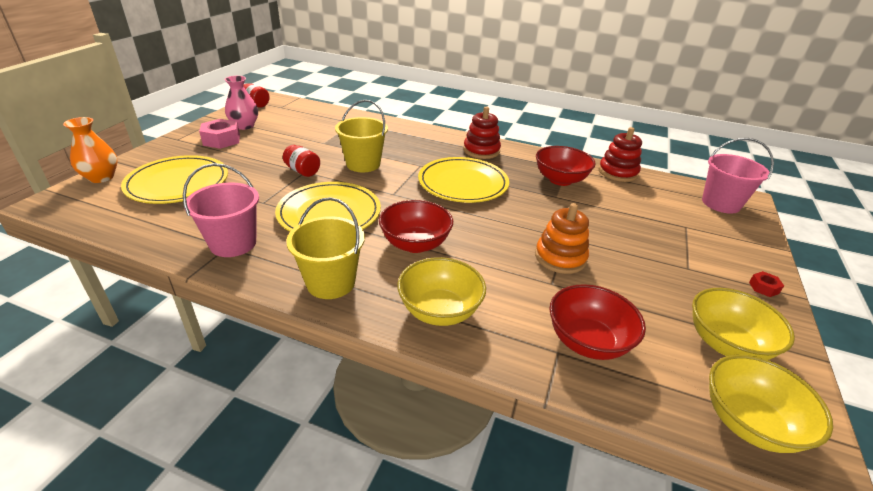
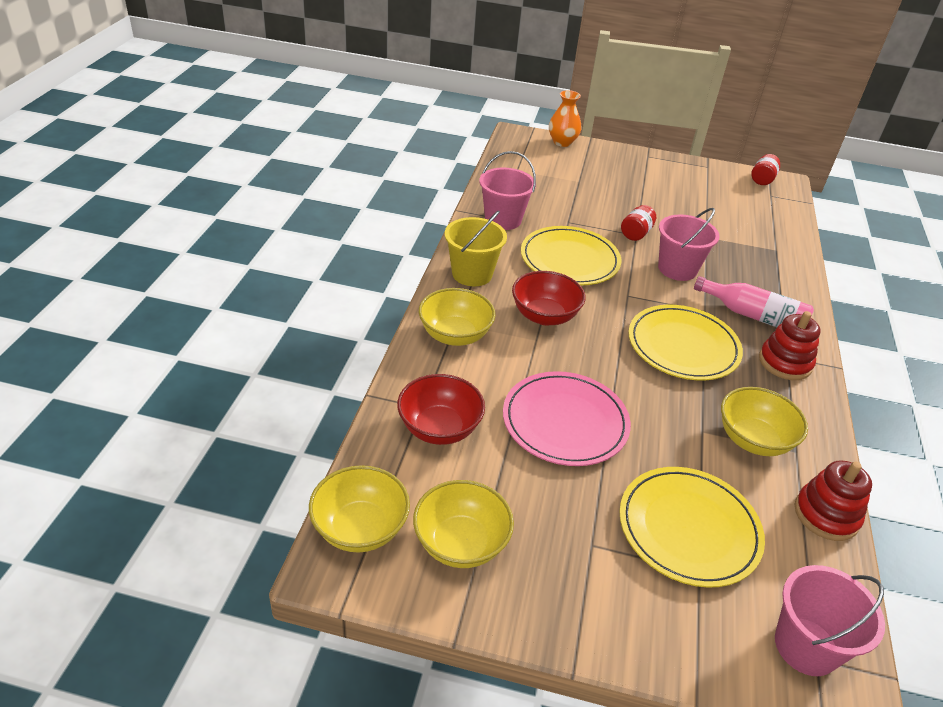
camera: 80 degrees right, 5 degrees up
(178, 183) = (574, 175): yellow plate -> yellow plate (688, 529)
(221, 140) = (664, 178): pink nut -> none
(244, 126) = (704, 183): pink vase -> none
(363, 164) = (677, 269): yellow bucket -> pink bucket
(430, 149) = (754, 316): none -> pink bottle
(560, 180) = (753, 440): red bowl -> yellow bowl
(560, 257) = (565, 422): orange stacking toy -> pink plate
(763, 288) = (579, 623): red nut -> none

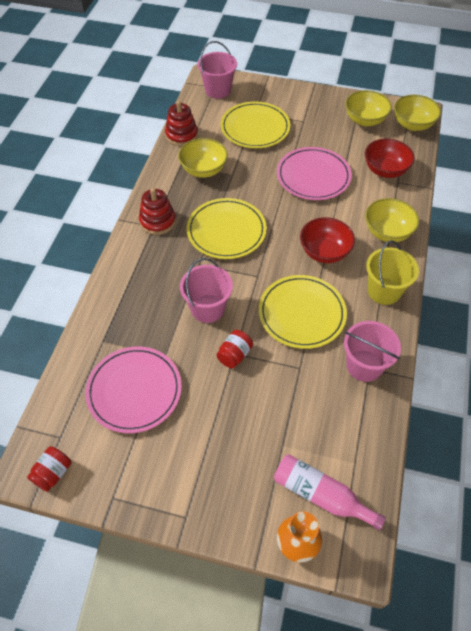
camera: 175 degrees left, 15 degrees up
(723, 216) = (134, 391): none -> pink plate
(754, 316) = (161, 261): pink bottle -> pink bottle (321, 495)

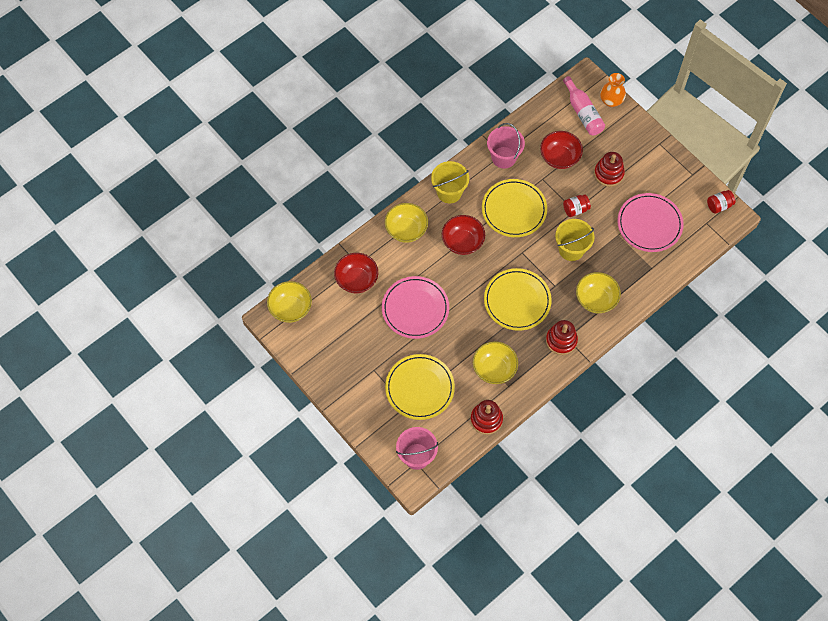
camera: 145 degrees left, 10 degrees up
(207, 308) = (571, 249): pink bucket -> yellow bucket
(226, 425) = (608, 174): none -> red stacking toy
(301, 408) = (559, 157): none -> red bowl
(365, 120) = (323, 338): yellow bowl -> yellow bowl (596, 299)

